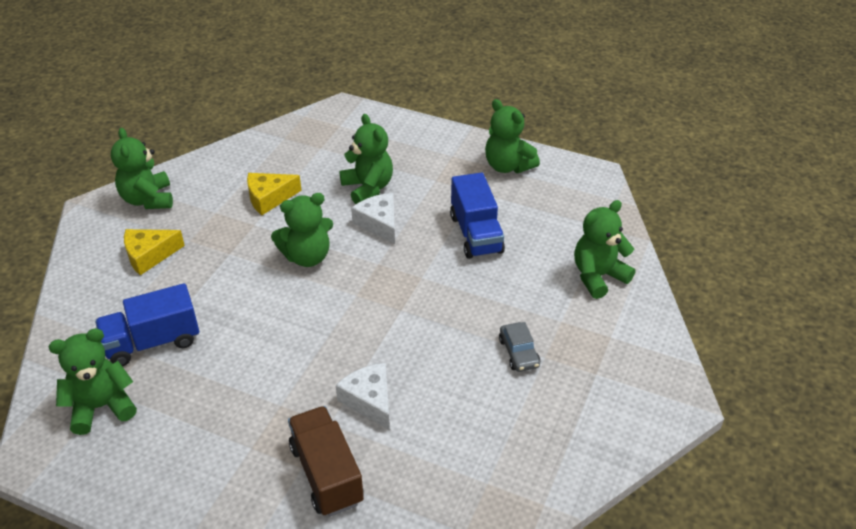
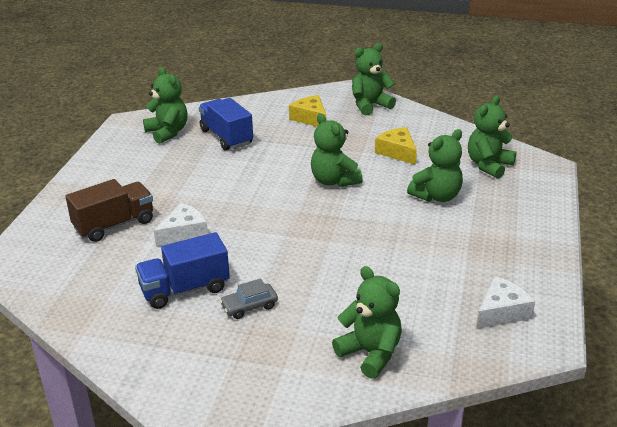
camera: 80 degrees right, 10 degrees down
(379, 223) = (391, 209): white cheese -> white cheese (501, 312)
(476, 234) = (401, 265): blue truck -> blue truck (185, 289)
(508, 166) = (521, 275): green teddy bear -> green teddy bear (488, 165)

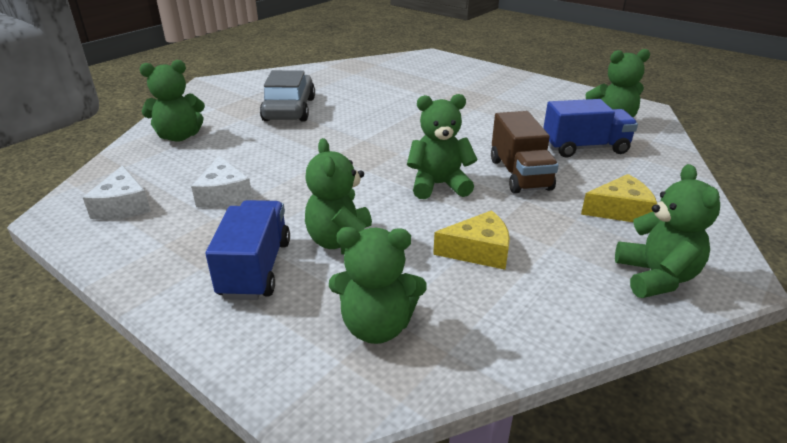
camera: 115 degrees right, 0 degrees up
(114, 225) = (447, 84): brown truck -> brown truck (520, 174)
(184, 233) = (410, 103): white cheese -> white cheese (224, 194)
(185, 289) = (337, 94): blue truck -> blue truck (255, 268)
(249, 306) = (289, 109): grey car -> grey car, size x1.95
(488, 165) = (377, 326): green teddy bear -> green teddy bear turned 120 degrees clockwise

